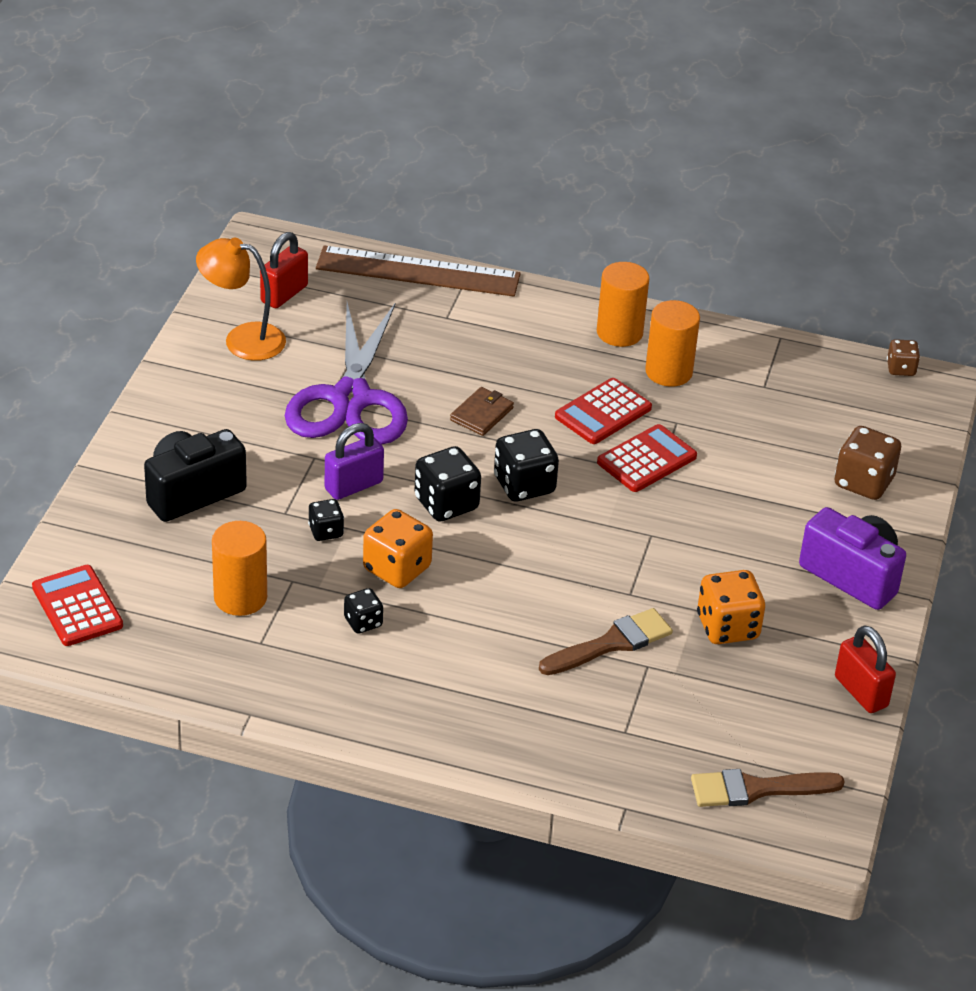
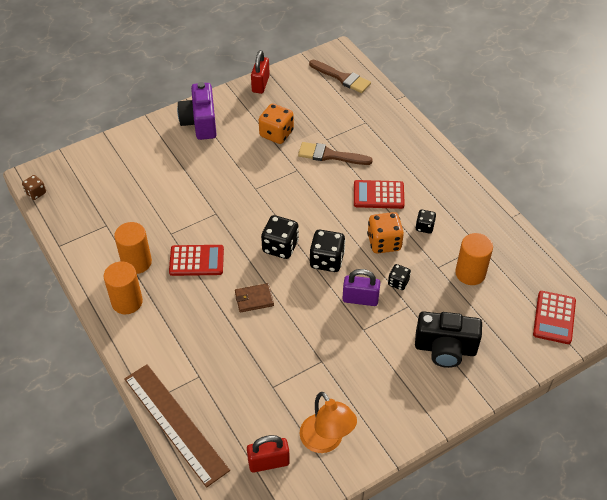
camera: 135 degrees left, 10 degrees up
(351, 399) = (308, 354): purple scissors -> none
(647, 460) = (210, 223): red calculator -> red calculator (378, 195)
(863, 482) = (137, 154): brown dice -> none

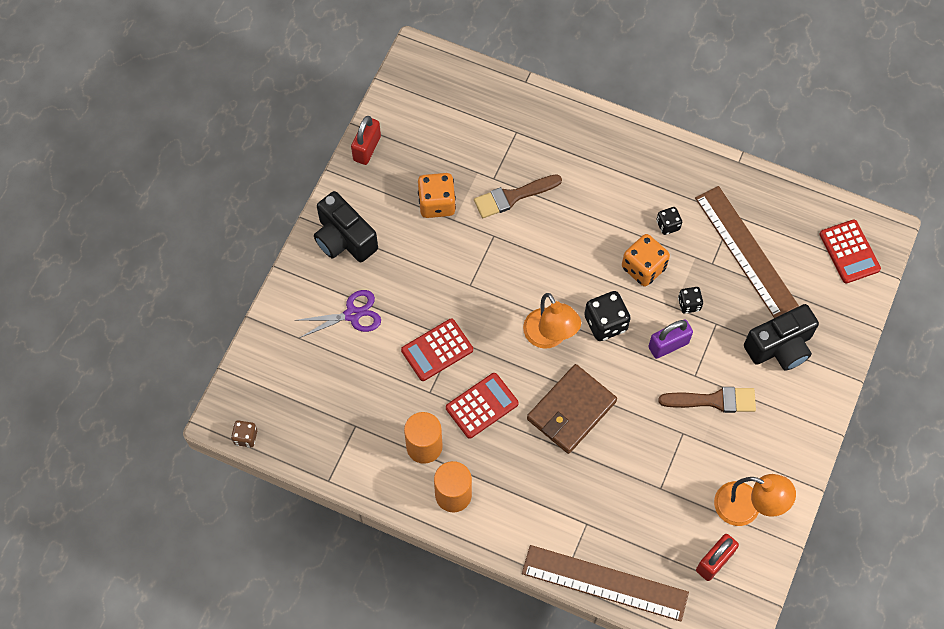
camera: 35 degrees left, 15 degrees up
(165, 164) = (352, 314): none -> purple scissors
(200, 122) = (344, 239): purple camera -> black camera
(254, 299) = (571, 410): brown wallet -> brown wallet, size x1.87
(260, 84) = (367, 148): red padlock -> red padlock turned 45 degrees clockwise
(280, 247) = (549, 337): black dice -> orange lamp
(342, 78) = (447, 87): brown brush -> brown brush (713, 400)
(378, 195) = (597, 215): red calculator -> red calculator (437, 350)
(470, 273) = (745, 251): orange cylinder -> brown ruler

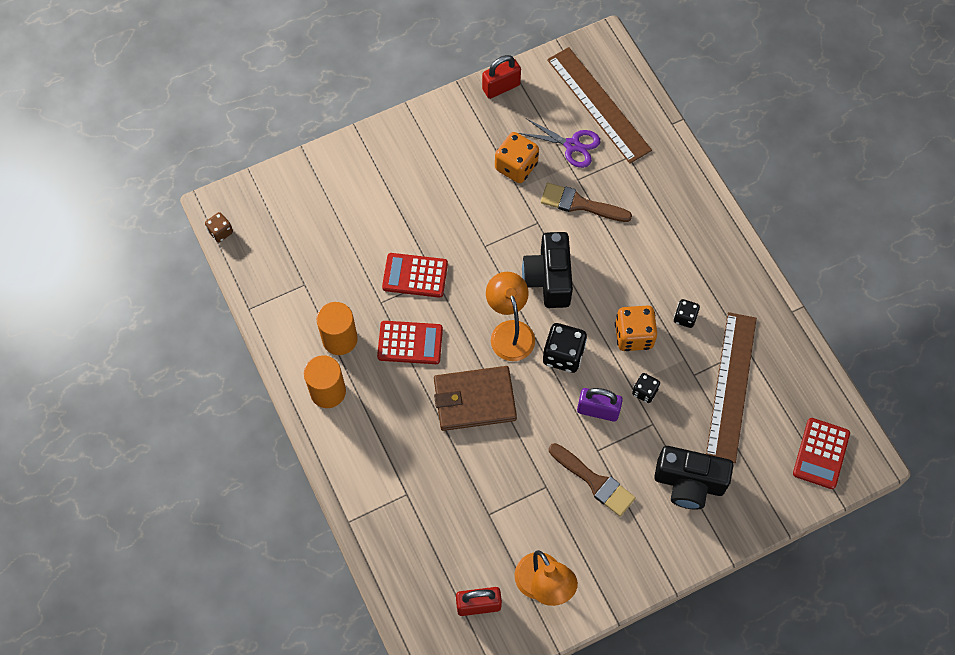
camera: 40 degrees right, 0 degrees up
(344, 239) = (422, 142): black camera -> black camera (549, 279)
(352, 314) = (377, 202): purple scissors -> purple scissors (572, 145)
(549, 337) = (509, 331): orange lamp -> orange lamp turned 150 degrees clockwise
(604, 583) = (379, 550): brown ruler -> brown ruler (598, 104)

